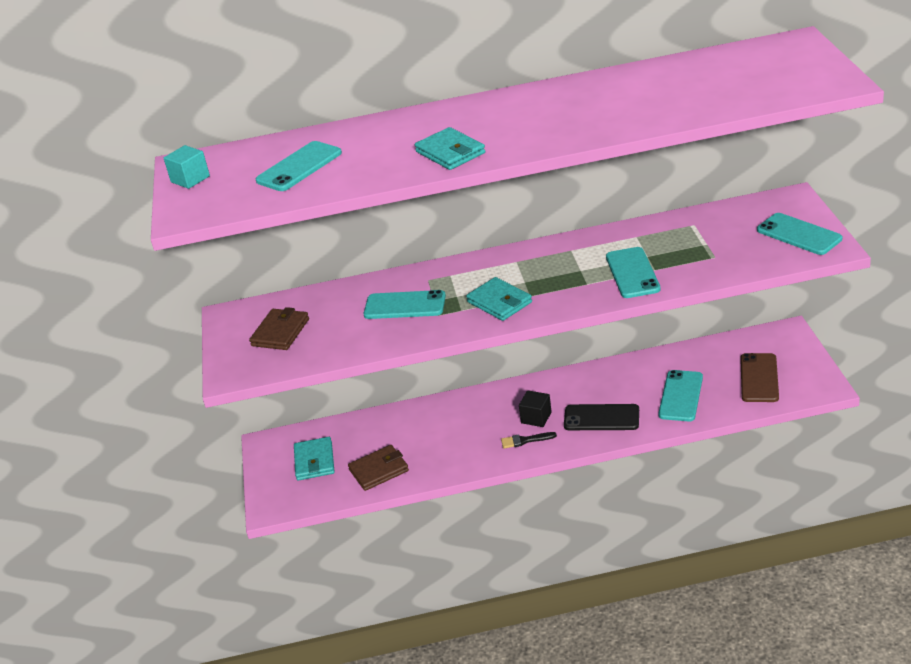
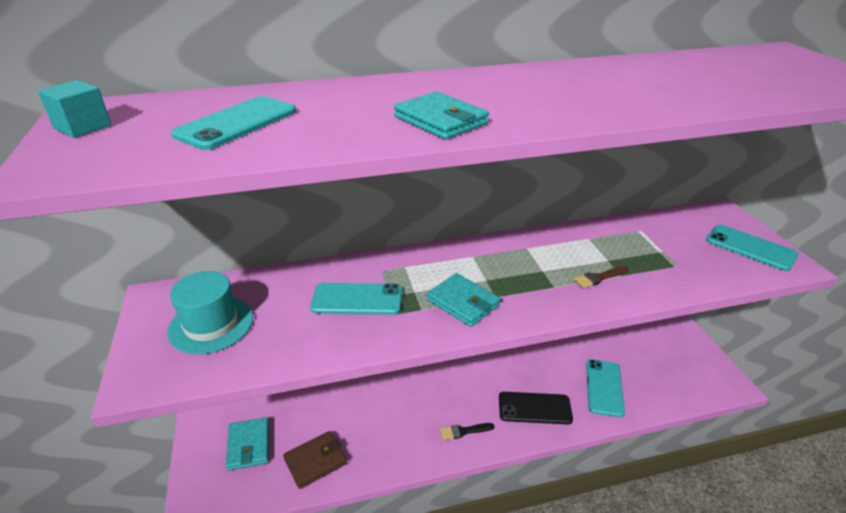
camera: 10 degrees left, 0 degrees up
(280, 332) = (211, 324): brown wallet -> turquoise hat
(536, 417) = (471, 404): black cube -> none
(632, 273) = (599, 278): turquoise phone -> brown brush
(759, 378) = (670, 372): brown phone -> none

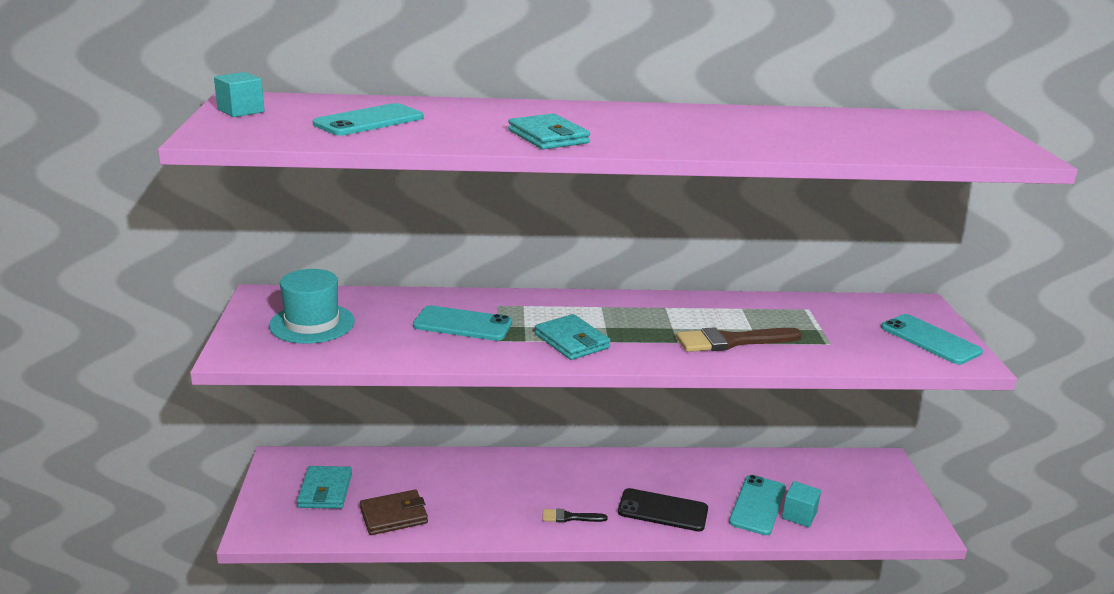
camera: 10 degrees right, 10 degrees down
(599, 278) = (732, 341): brown brush -> brown brush, size x1.85
(638, 391) = (799, 515): none -> turquoise cube

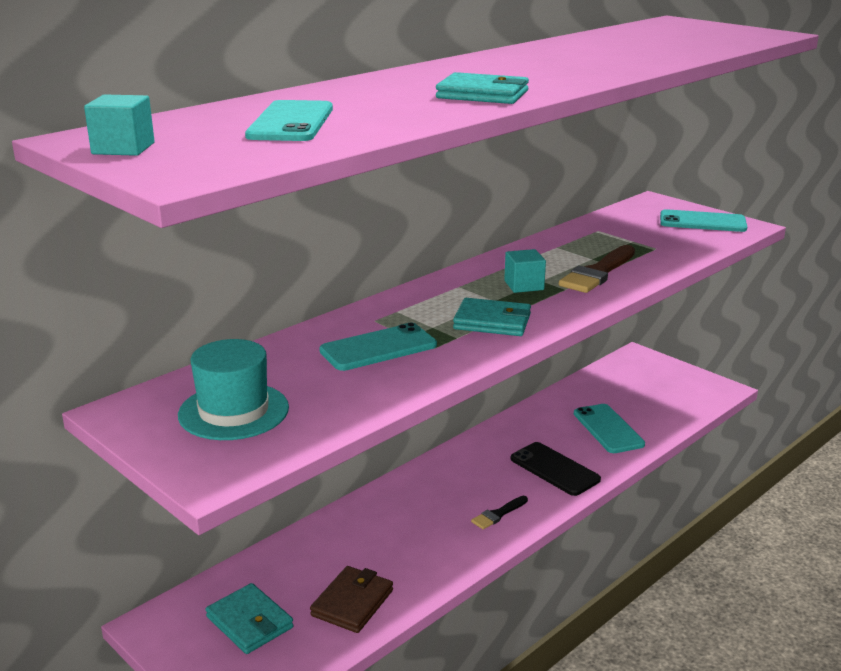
camera: 40 degrees left, 0 degrees up
(662, 510) = (554, 469): black phone -> black phone turned 75 degrees clockwise
(799, 515) = (642, 421): turquoise cube -> turquoise cube (524, 285)

